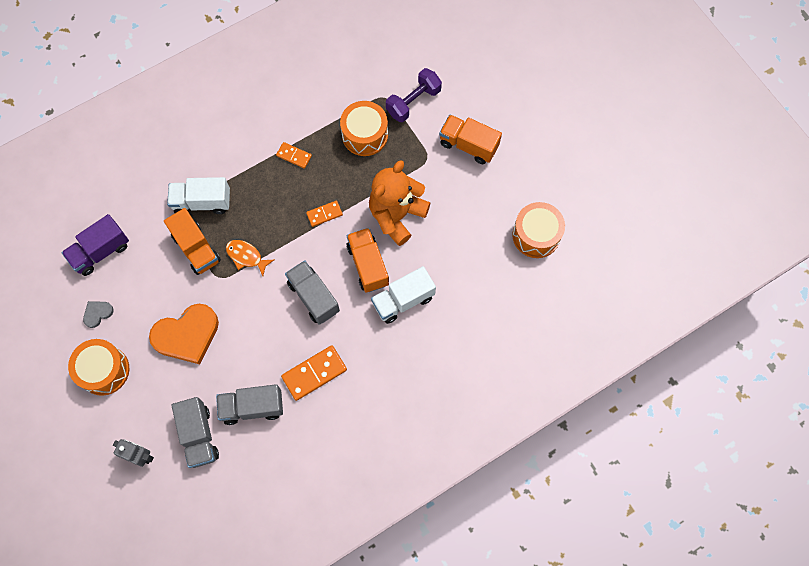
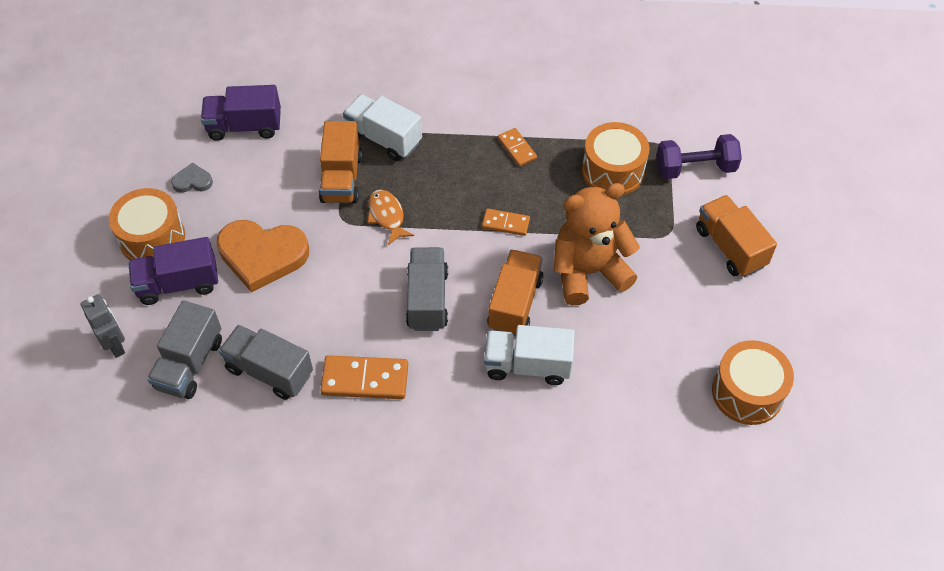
camera: 35 degrees right, 15 degrees down
(148, 390) = (178, 284): none -> purple truck

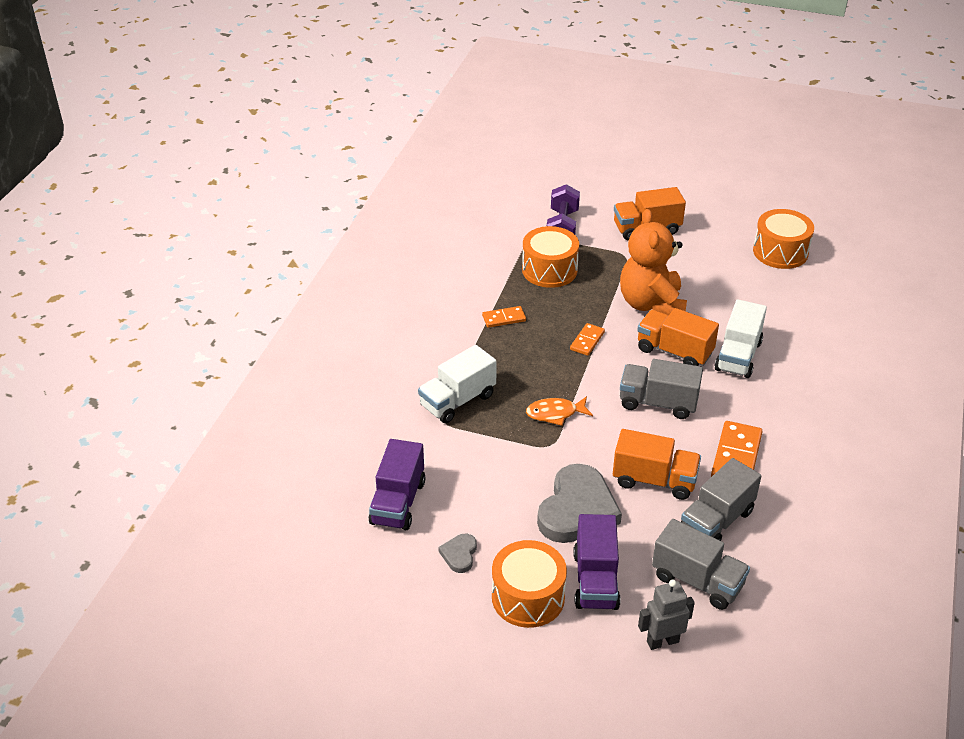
camera: 75 degrees left, 15 degrees down
(262, 255) = (577, 509): orange heart -> grey heart
(342, 178) = (497, 438): orange truck -> orange truck (654, 480)

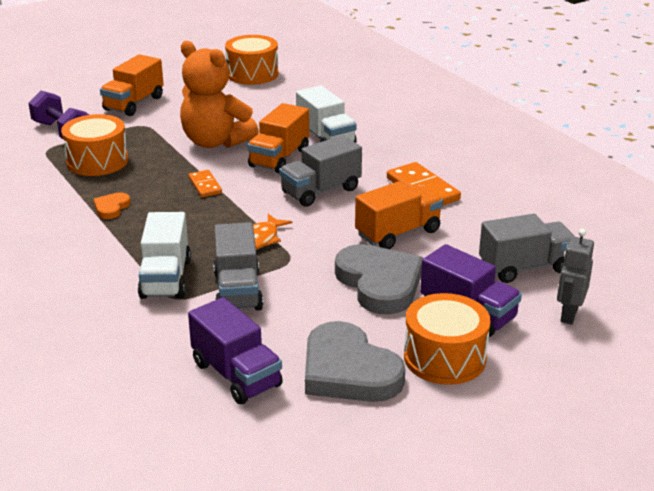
camera: 50 degrees left, 10 degrees down
(459, 554) = (348, 371): grey heart -> grey heart, size x2.20
(504, 318) = (111, 208): orange domino -> orange heart
(674, 351) = (279, 158): orange truck -> orange truck turned 45 degrees counterclockwise
(716, 521) = (475, 229): grey truck -> grey truck (238, 291)

